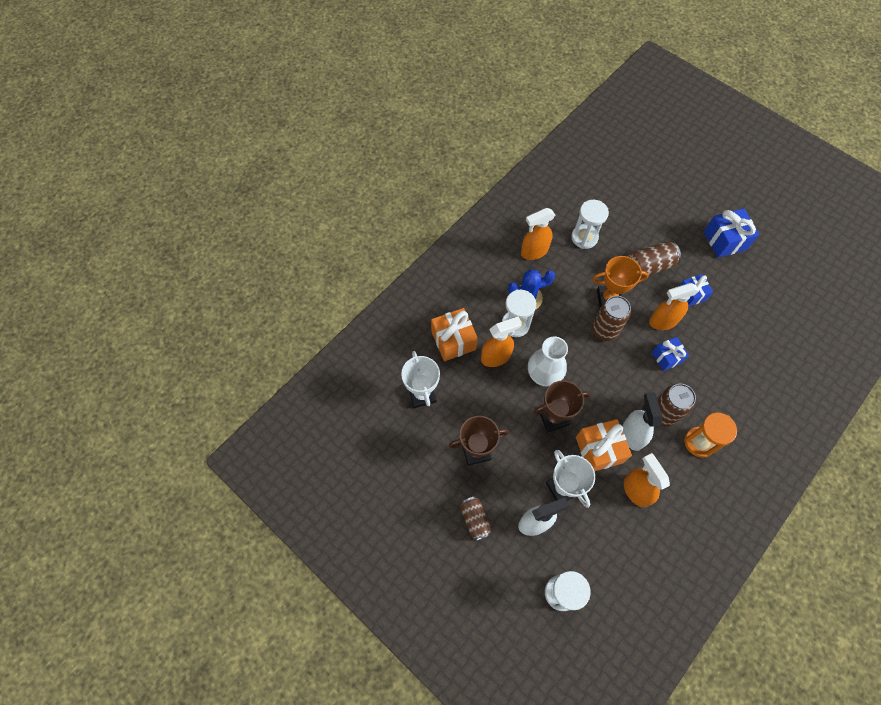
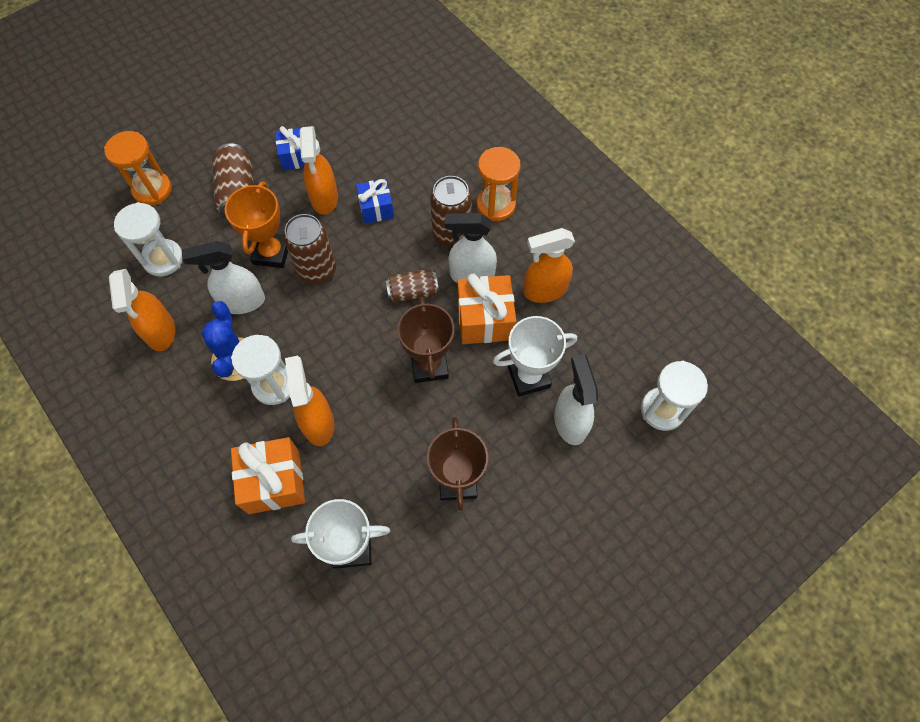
camera: 80 degrees left, 0 degrees up
(475, 519) = (555, 502): brown can -> brown can (412, 292)
(544, 374) = (362, 363): white vase -> none
(567, 291) = (242, 302): none -> white spray bottle
(633, 216) = (152, 190): none -> orange hourglass
(724, 240) = (231, 99): blue gift -> none

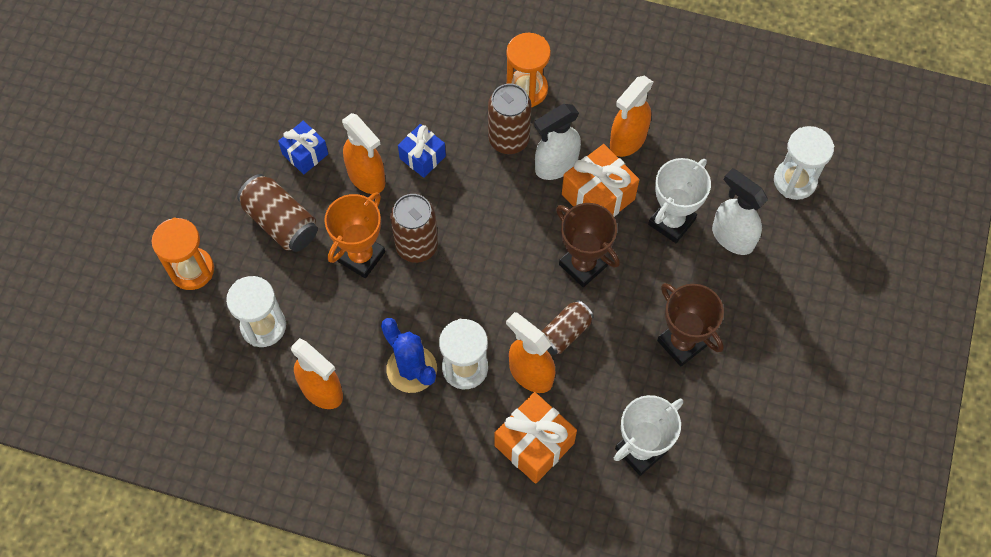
camera: 35 degrees left, 0 degrees up
(242, 302) = (373, 317): white spray bottle -> none
(272, 253) = (361, 256): orange trophy -> orange trophy turned 60 degrees clockwise
(412, 292) = (517, 212): brown can -> brown can (565, 333)

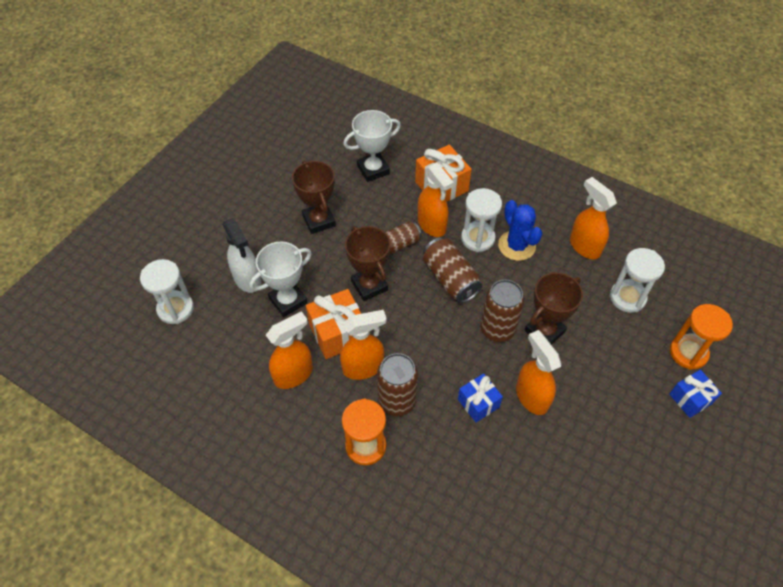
camera: 165 degrees left, 10 degrees down
(281, 222) = (611, 375): brown can -> brown can (450, 279)
(305, 154) = (586, 432): blue gift -> blue gift (690, 399)
(361, 256) = (544, 331): orange trophy -> brown trophy
(555, 165) = (363, 367): white spray bottle -> orange spray bottle

